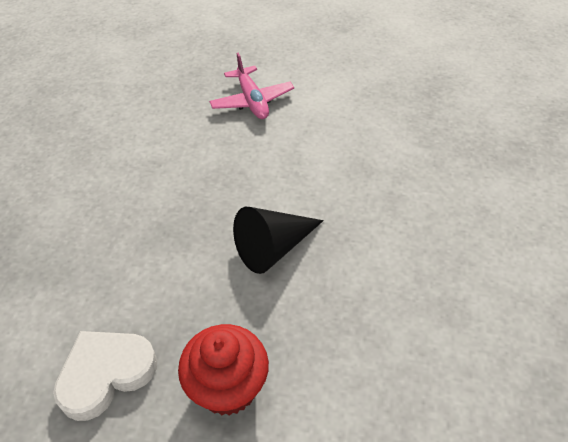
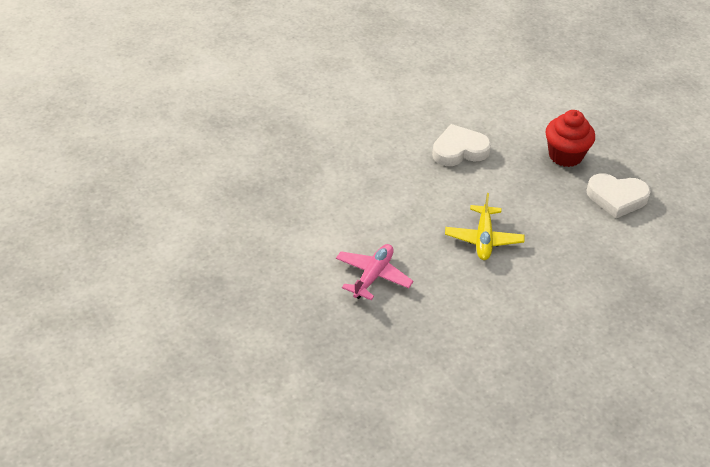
camera: 135 degrees left, 5 degrees down
(203, 196) = (483, 239): none -> yellow plane
(273, 248) = (478, 186): black cone -> none
(347, 276) = (459, 150): none -> white heart

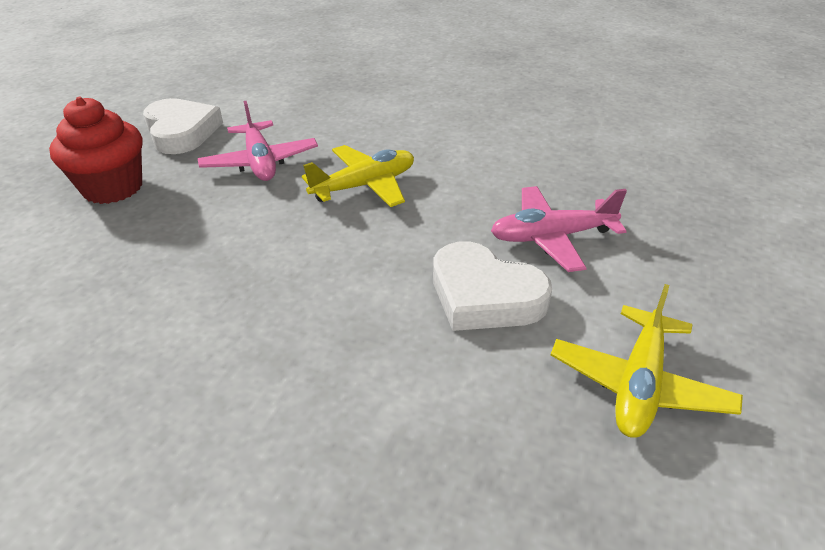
camera: 125 degrees left, 5 degrees down
(274, 237) = (639, 384): none -> yellow plane
(459, 150) = (174, 283): white heart -> white heart (484, 295)
(547, 213) = (260, 162): none -> pink plane

